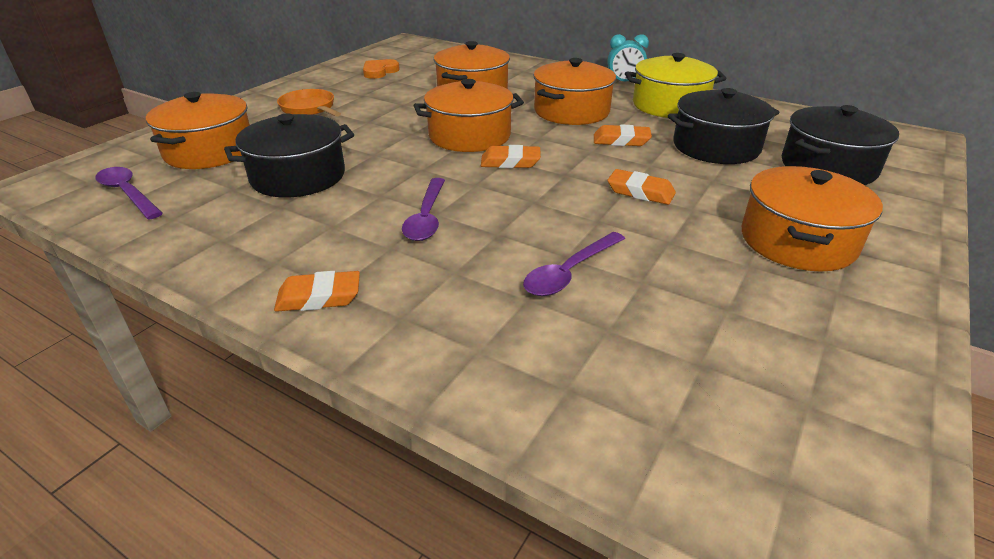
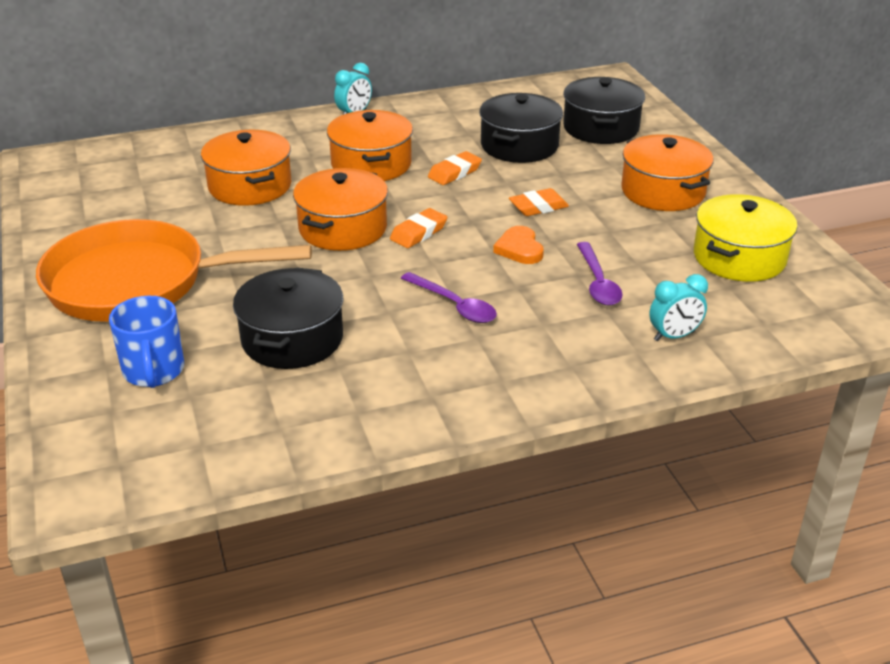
camera: 50 degrees left, 0 degrees up
(128, 193) = (184, 443): purple spoon -> none
(209, 151) = (153, 371): orange pot -> blue mug
(309, 108) = (138, 283): orange pan -> orange pan, size x2.27
(319, 297) = (505, 390): orange eraser -> none
(379, 71) = (104, 209): orange heart -> orange heart (519, 249)
(541, 365) = (674, 336): none -> turquoise clock
(669, 105) = (428, 122): yellow pot -> yellow pot (739, 257)

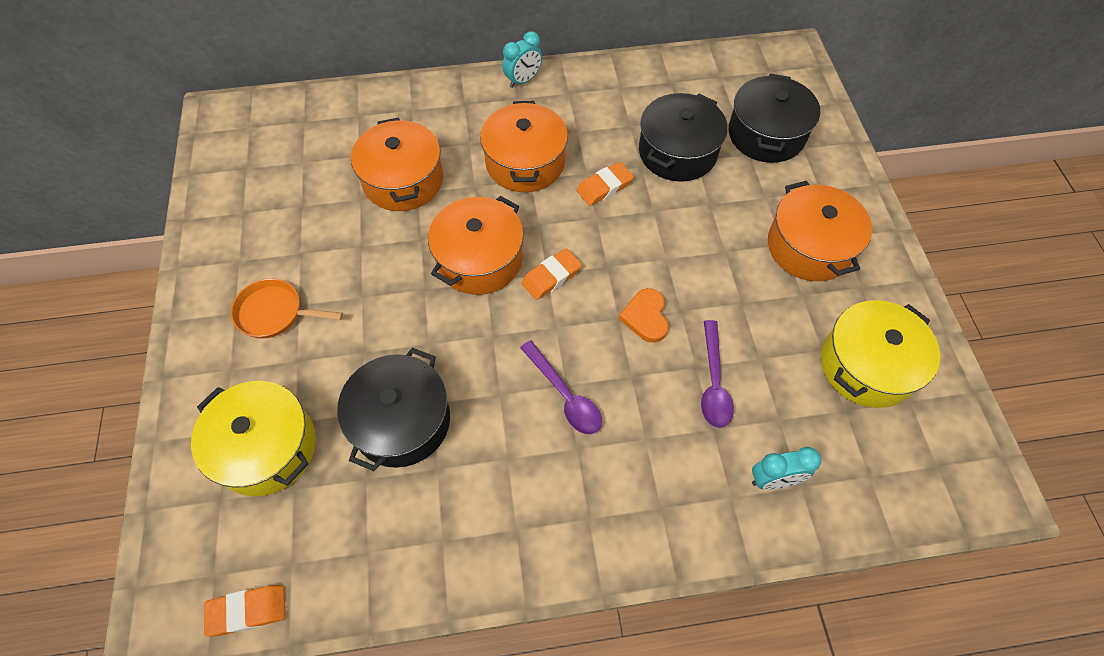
camera: 10 degrees right, 25 degrees up
(138, 283) = (274, 313): orange pan -> orange pan, size x0.44
(153, 371) = (267, 448): blue mug -> yellow pot
(538, 207) = (677, 253): orange eraser -> orange eraser (248, 611)

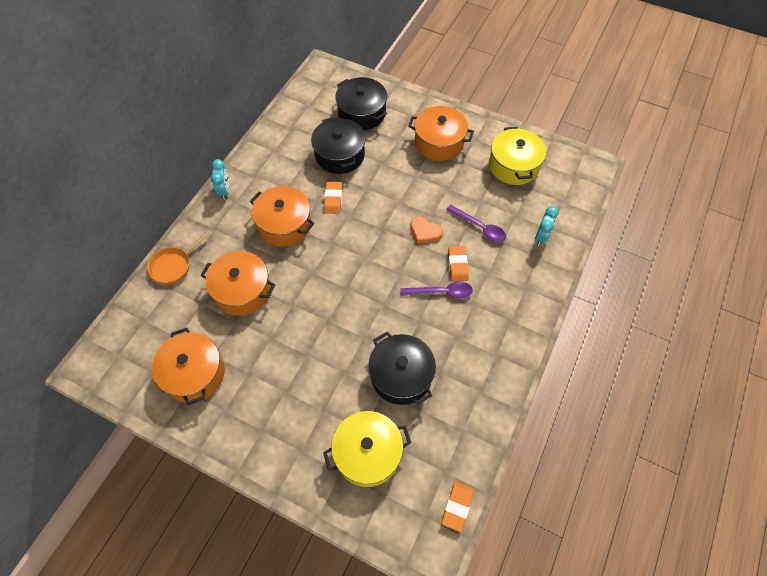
camera: 55 degrees left, 0 degrees up
(274, 313) = (280, 407): orange pan -> orange pan (173, 266)
(479, 259) = (330, 283): orange pot -> orange pot (194, 373)
(551, 277) = (369, 257): orange eraser -> orange eraser (457, 265)

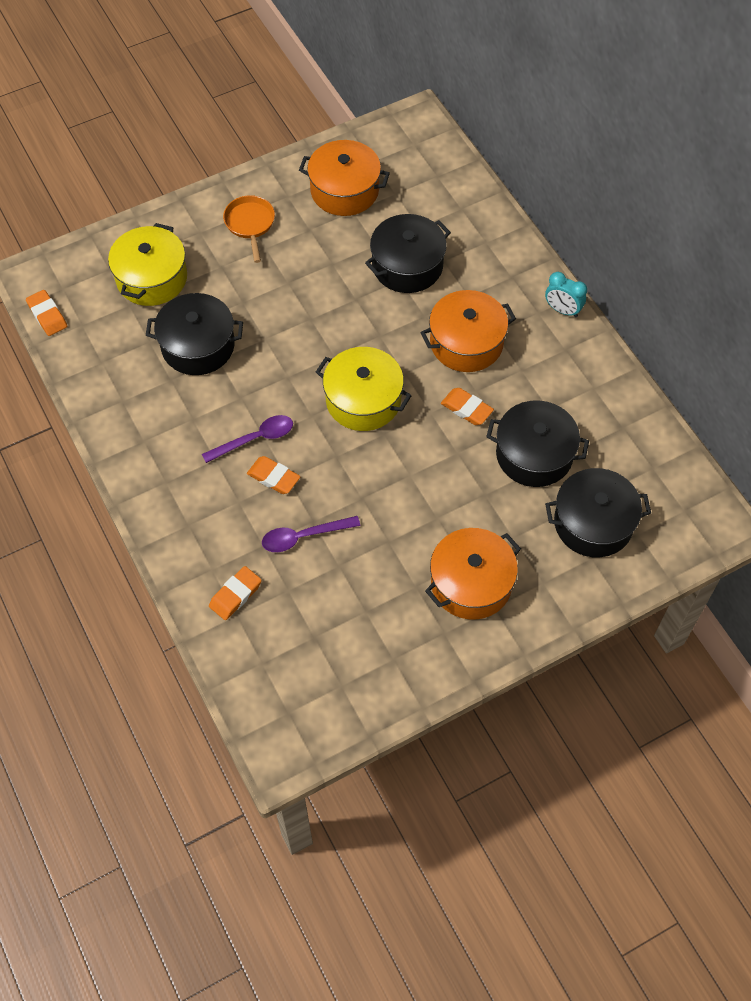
camera: 125 degrees right, 0 degrees up
(173, 266) = (488, 223): orange pan -> orange pan (250, 224)
(242, 291) = (407, 266): orange pot -> black pot
(425, 231) = (345, 474): orange heart -> none
(441, 292) = (255, 439): purple spoon -> purple spoon turned 150 degrees counterclockwise
(513, 166) = (363, 647): yellow pot -> yellow pot (363, 400)
(541, 237) = (235, 595): turquoise clock -> orange eraser

